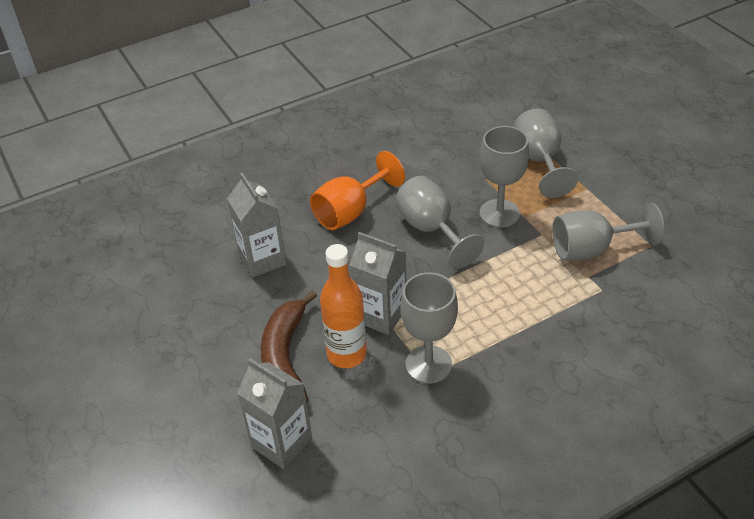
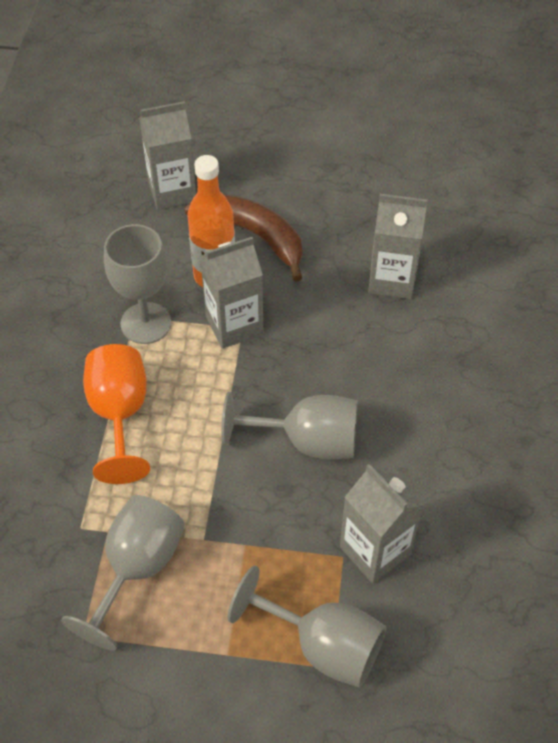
camera: 125 degrees right, 10 degrees up
(350, 211) = (401, 388): orange goblet -> orange goblet (120, 414)
(468, 170) = (375, 550): none -> grey carton
(499, 213) = (273, 524): grey goblet -> none

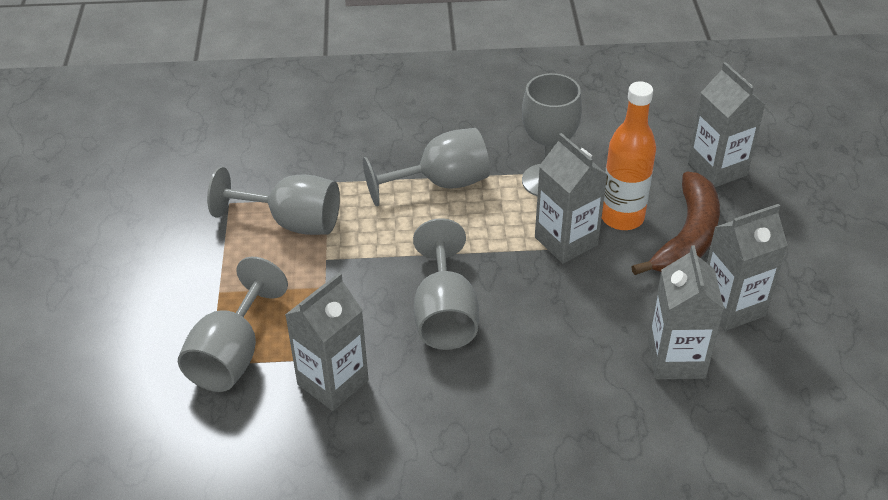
camera: 80 degrees right, 10 degrees down
(120, 414) = (441, 183): orange goblet -> grey goblet
(342, 228) = (731, 307): none -> grey carton

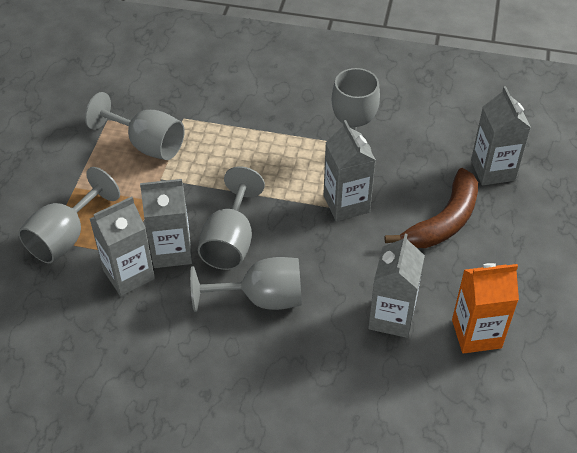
camera: 15 degrees right, 5 degrees up
(441, 183) = (269, 137): grey goblet -> grey goblet (261, 298)
(622, 217) = (398, 194): orange bottle -> none
(731, 307) = (454, 286): grey carton -> grey carton (172, 251)
(781, 355) = (476, 334): none -> orange carton

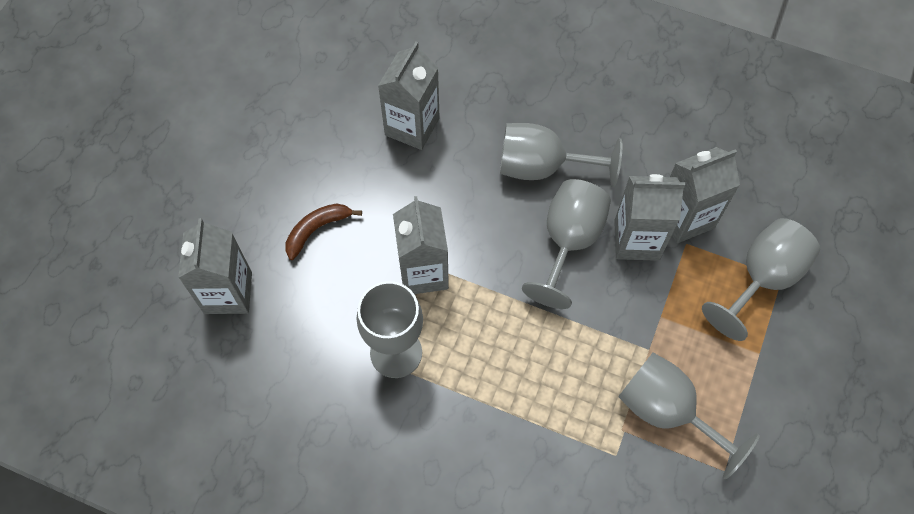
camera: 170 degrees left, 15 degrees up
(443, 221) = (317, 230): brown banana -> brown banana, size x0.57
(476, 334) = (334, 97): orange carton -> none

